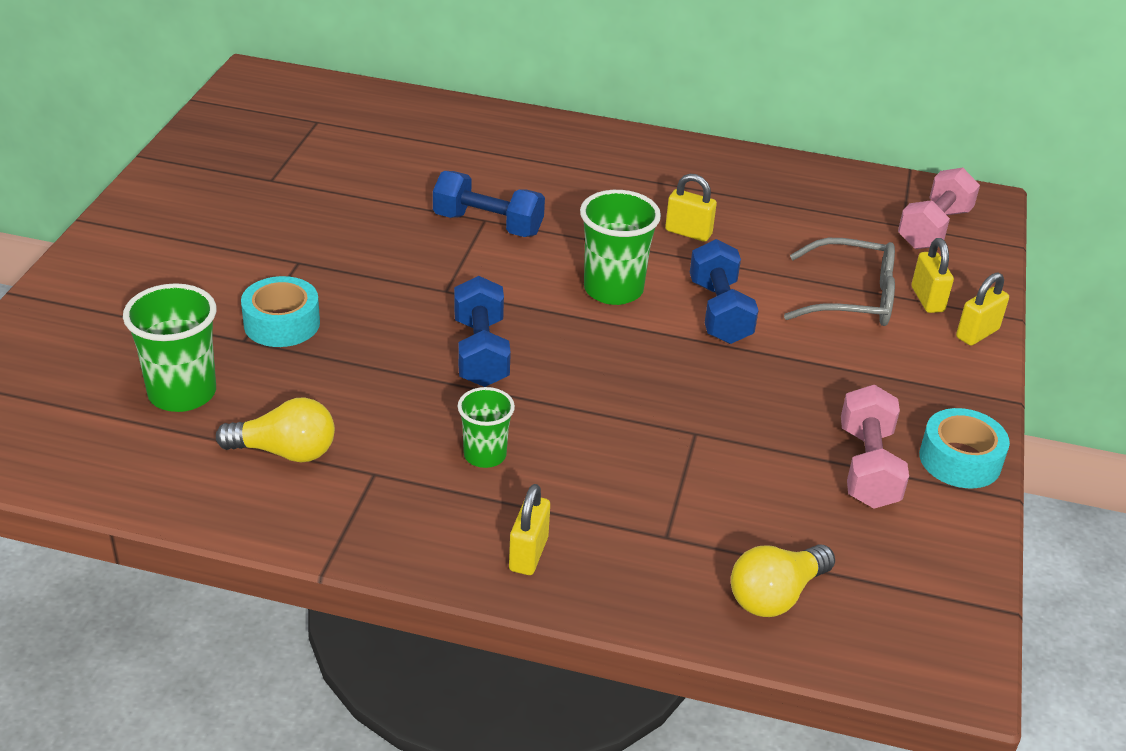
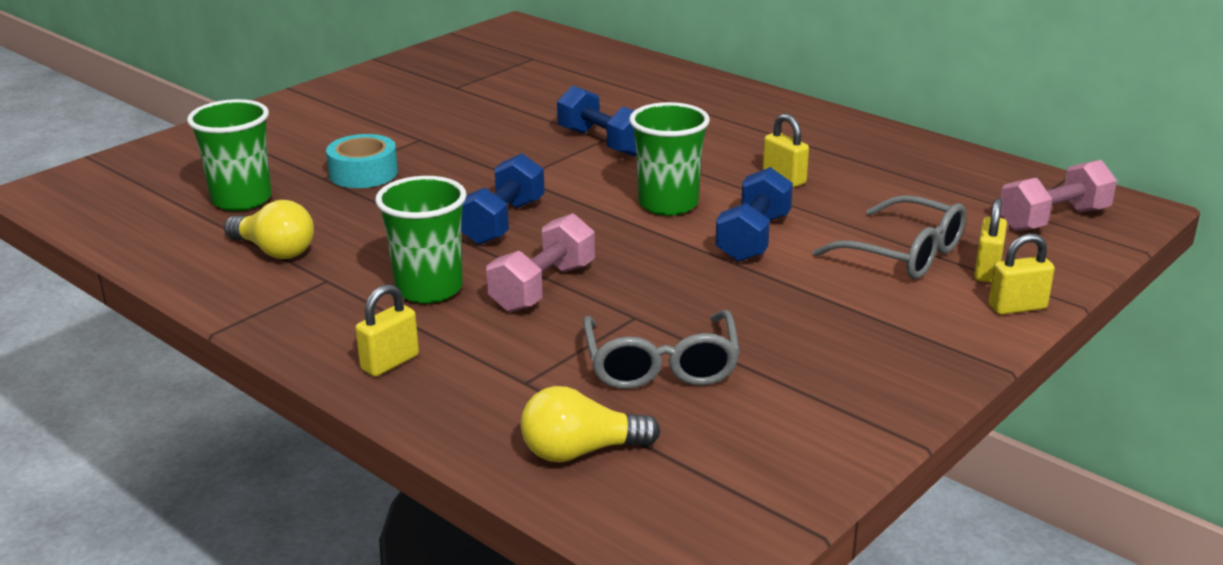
camera: 30 degrees right, 10 degrees down
(485, 455) = (429, 289): green cup -> green cup, size x1.62
(762, 481) = (661, 365): none -> grey glasses
(868, 467) = (781, 381): pink dumbbell -> pink dumbbell (543, 287)
(960, 460) = (890, 399): turquoise tape -> none

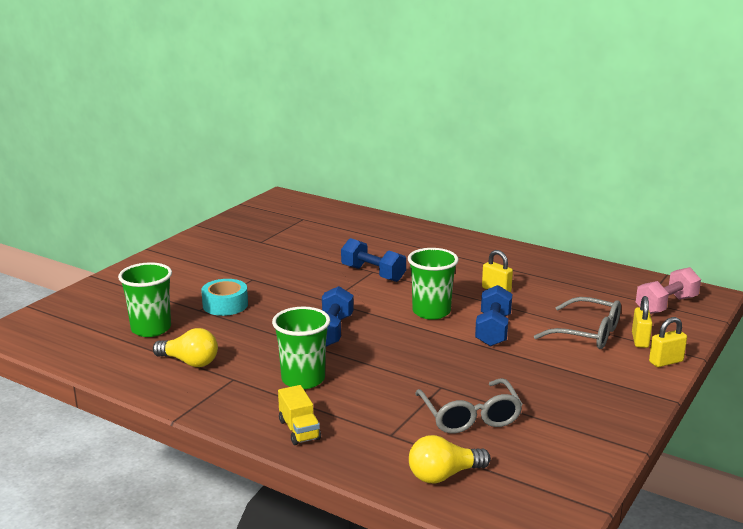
camera: 10 degrees left, 5 degrees down
(390, 363) = (299, 430): yellow padlock -> yellow truck
(543, 287) = (375, 372): pink dumbbell -> none

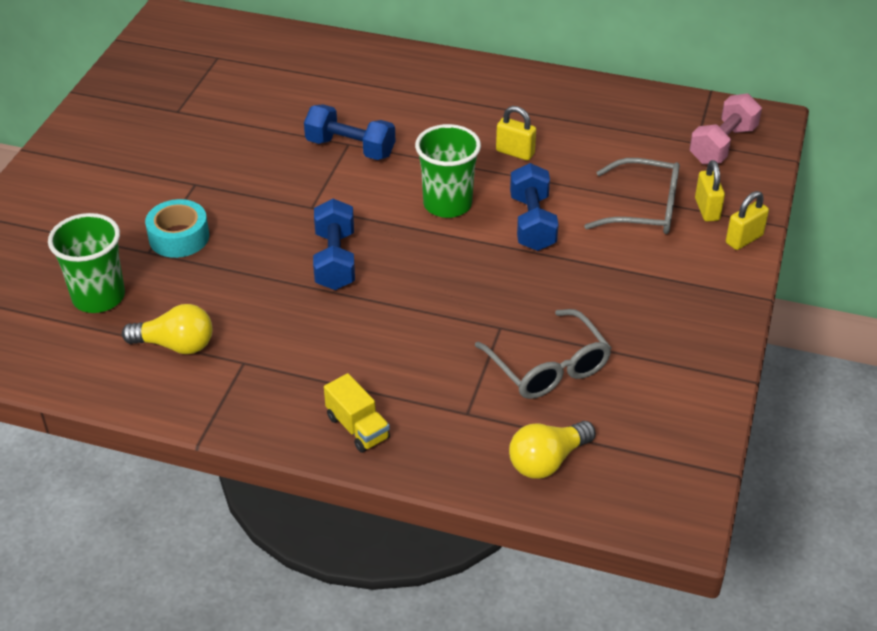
camera: 15 degrees left, 20 degrees up
(303, 379) = (331, 347): green cup -> none

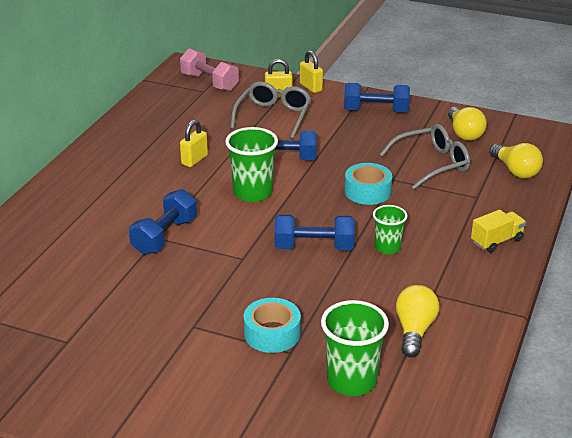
camera: 85 degrees left, 10 degrees down
(337, 322) = (387, 247): none -> green cup
(465, 303) = (367, 191): none -> turquoise tape
(649, 406) = (464, 133): none -> yellow light bulb
(691, 308) = (376, 111): none -> blue dumbbell

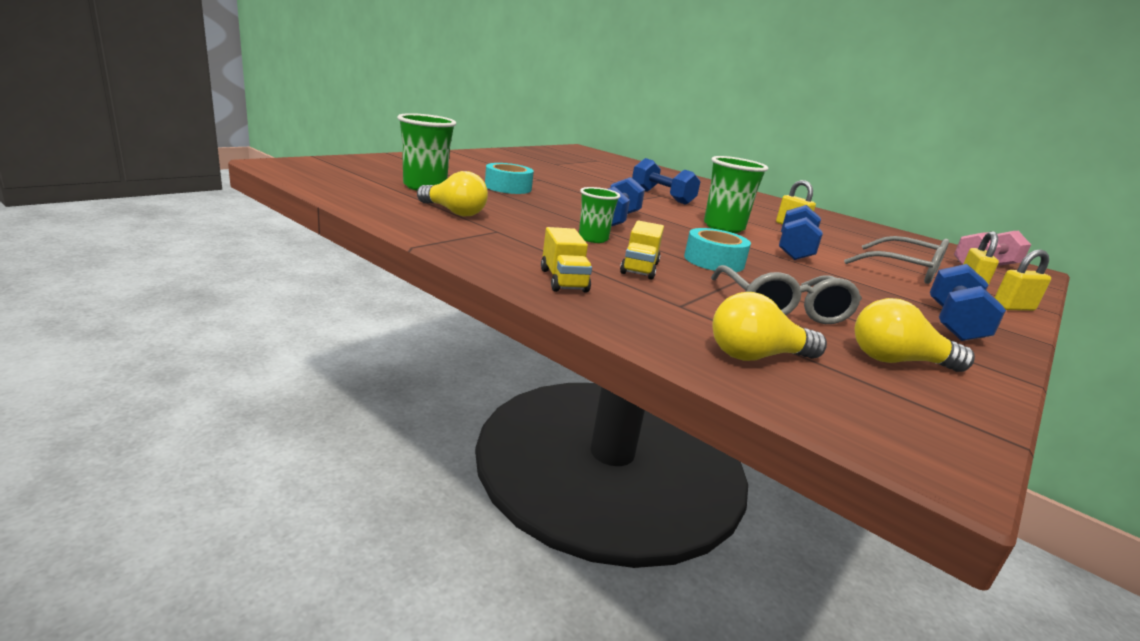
camera: 105 degrees right, 10 degrees down
(430, 218) = (639, 268): none -> yellow truck

